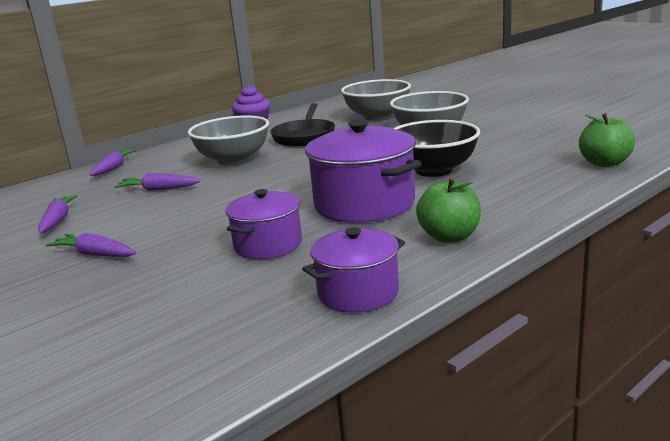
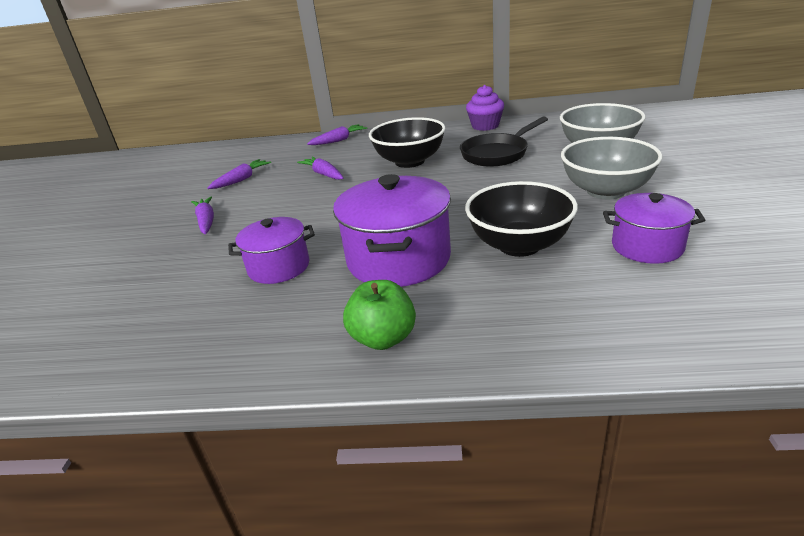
camera: 45 degrees right, 10 degrees up
(233, 160) = (409, 161): grey bowl -> black bowl
(358, 293) = (233, 355): purple pot -> purple pot (647, 246)
(604, 163) = (712, 328): green apple -> none

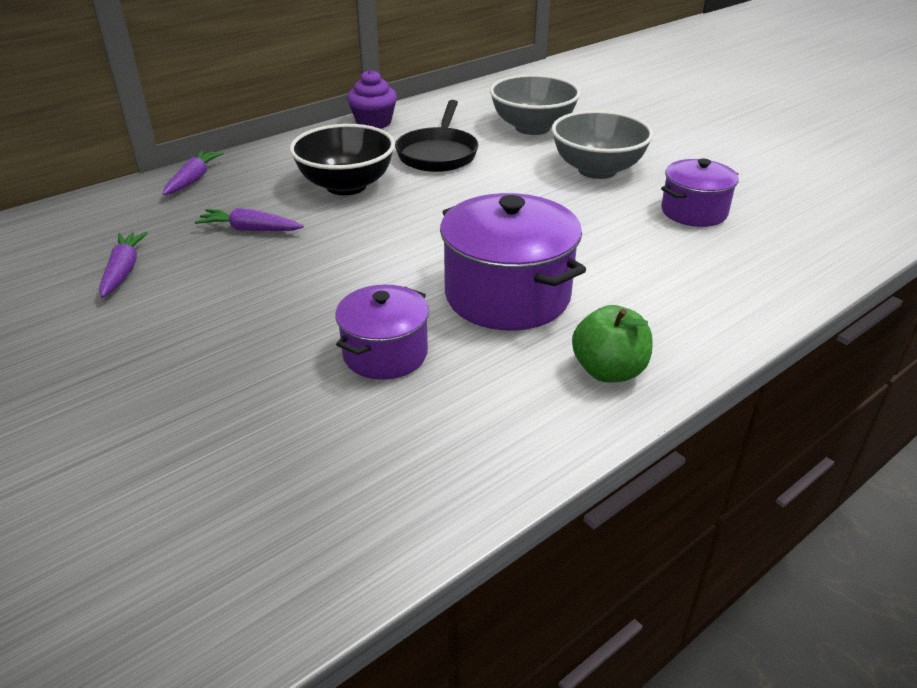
camera: 45 degrees left, 5 degrees up
(206, 221) = (171, 341): purple carrot -> none
(519, 245) = (597, 243): black bowl -> none

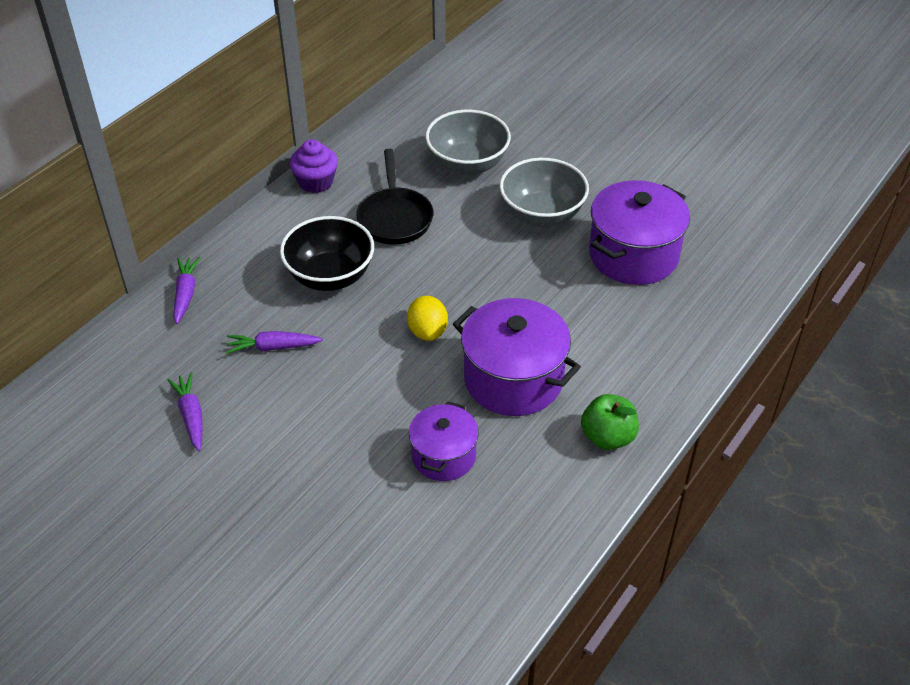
camera: 15 degrees left, 10 degrees up
(426, 241) = (427, 331): none -> yellow lemon
(694, 212) = (633, 255): purple pot -> purple pot, size x1.64

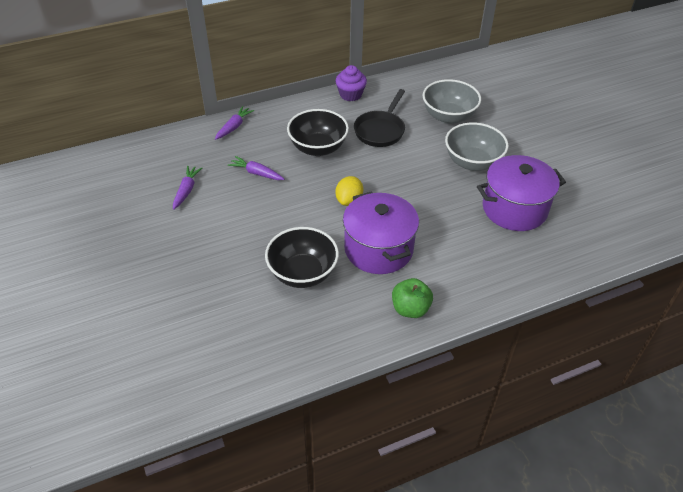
camera: 30 degrees right, 0 degrees up
(443, 456) = (302, 273): purple pot -> black bowl

